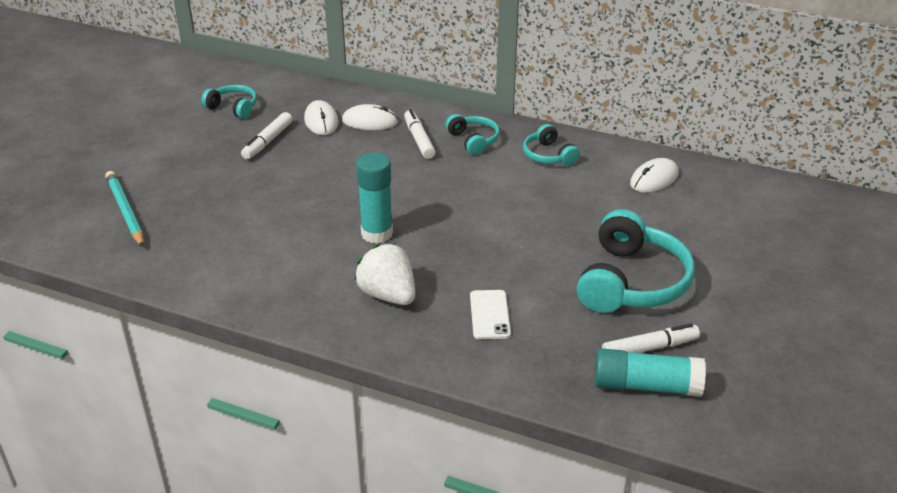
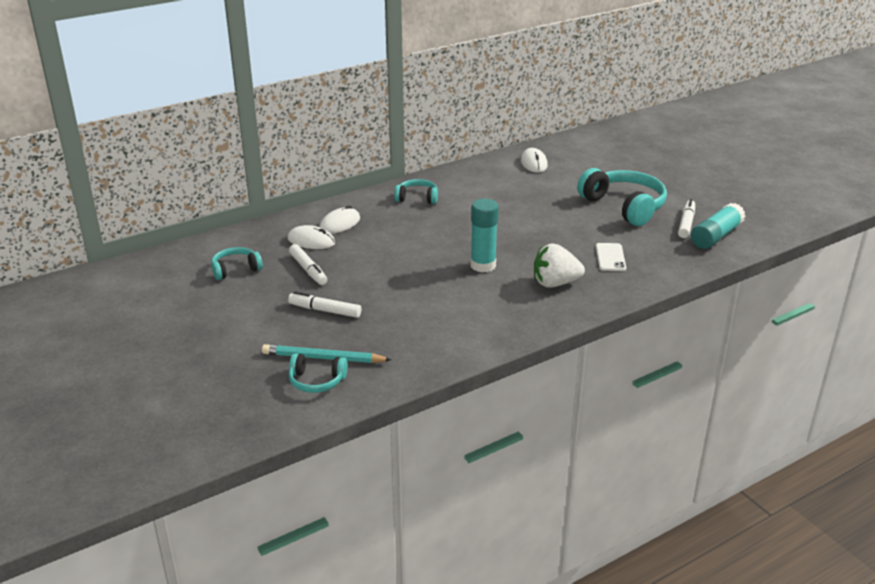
camera: 55 degrees left, 5 degrees down
(419, 139) = (389, 215): white marker -> white marker (325, 310)
(489, 315) = (610, 257): white phone -> white phone turned 60 degrees clockwise
(548, 155) = (468, 182): turquoise headphones -> turquoise headphones (316, 381)

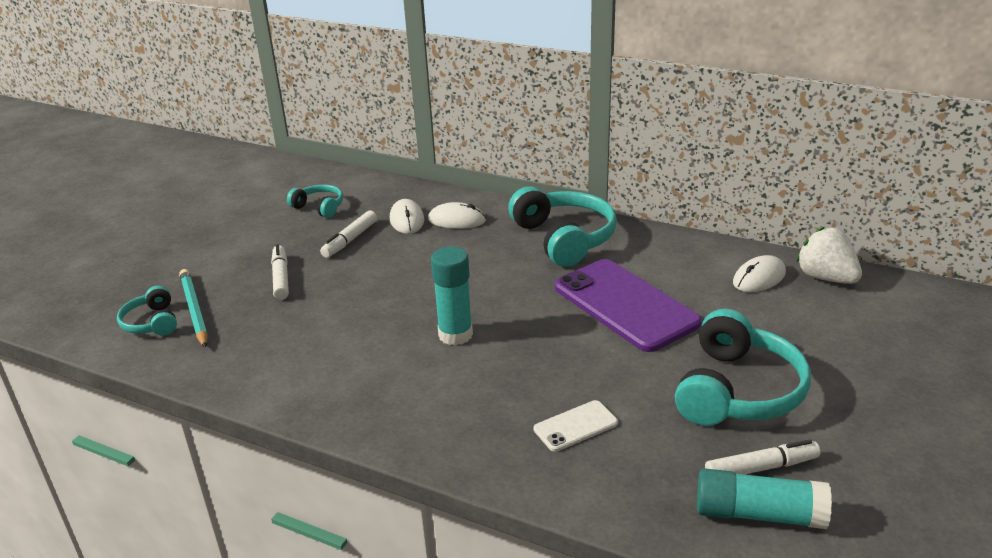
camera: 60 degrees right, 0 degrees up
(417, 198) = (564, 238): turquoise headphones -> turquoise headphones, size x1.90
(515, 206) = (625, 305): none -> purple phone
(555, 283) = (463, 402): white strawberry -> white strawberry (826, 278)

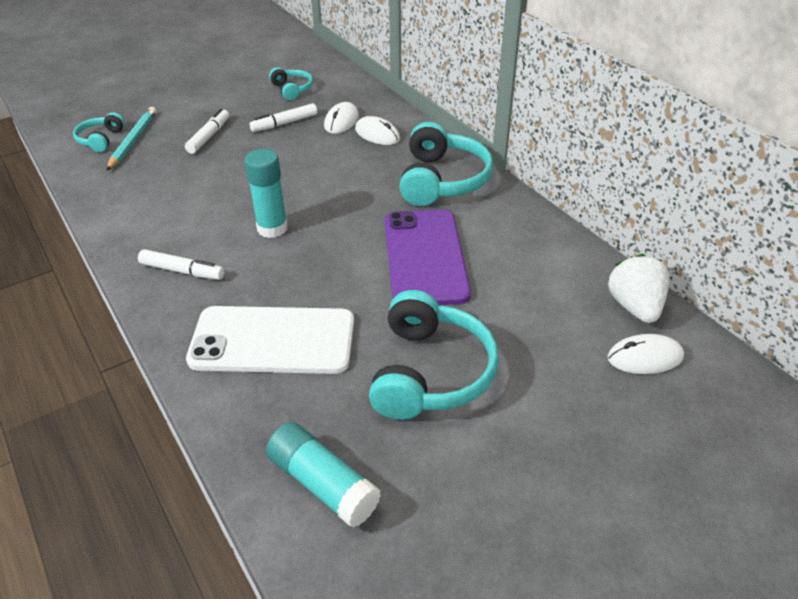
camera: 30 degrees right, 10 degrees up
(575, 426) = (273, 340): white phone -> white phone, size x2.20
(737, 390) = (430, 372): turquoise headphones -> turquoise headphones turned 45 degrees counterclockwise
(759, 278) = (570, 280): white mouse -> white mouse (645, 357)
(761, 468) = (370, 447): white marker -> white marker (182, 271)

